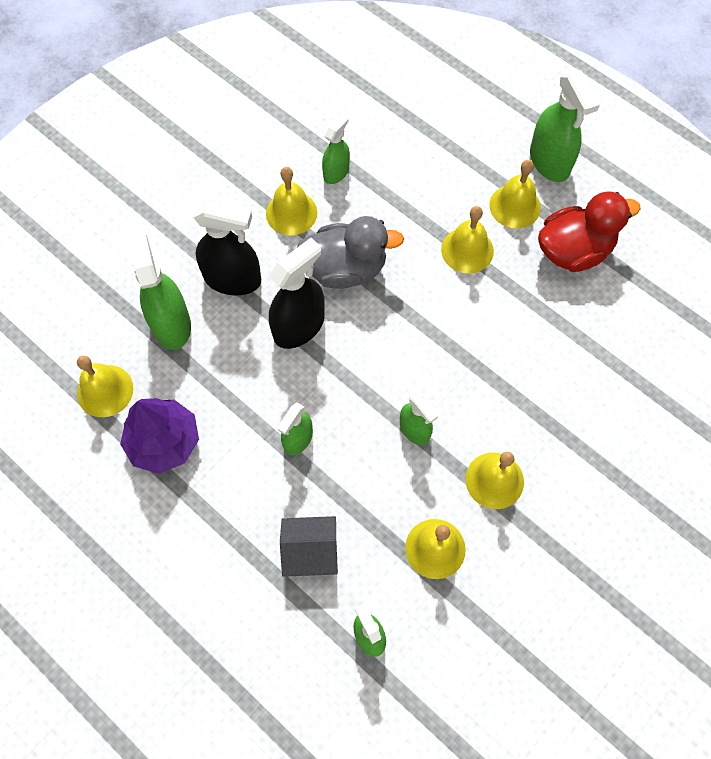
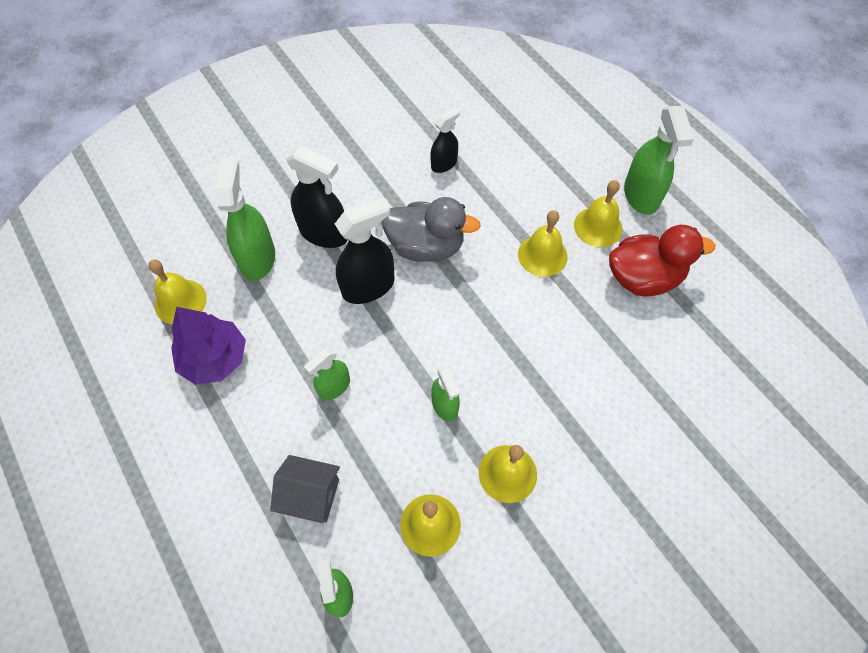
camera: 15 degrees right, 5 degrees down
(291, 213) = (394, 189): yellow bell -> none
(336, 172) = (444, 164): green spray bottle -> black spray bottle

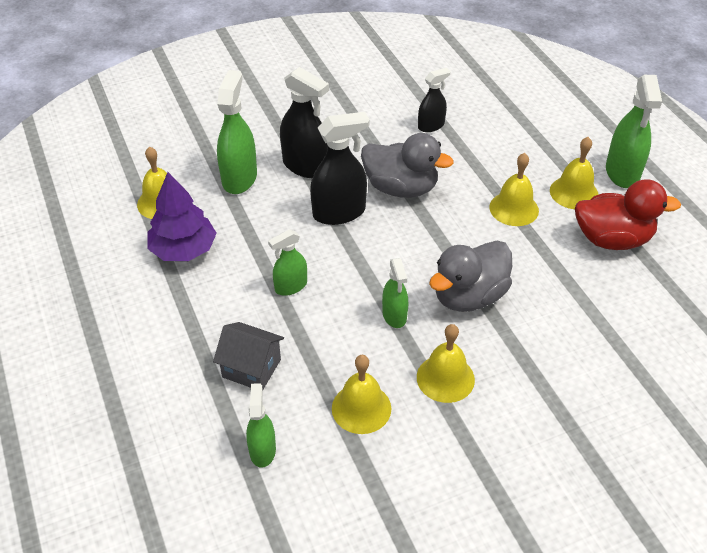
camera: 10 degrees right, 15 degrees down
(515, 370) = (469, 296): none -> grey duck

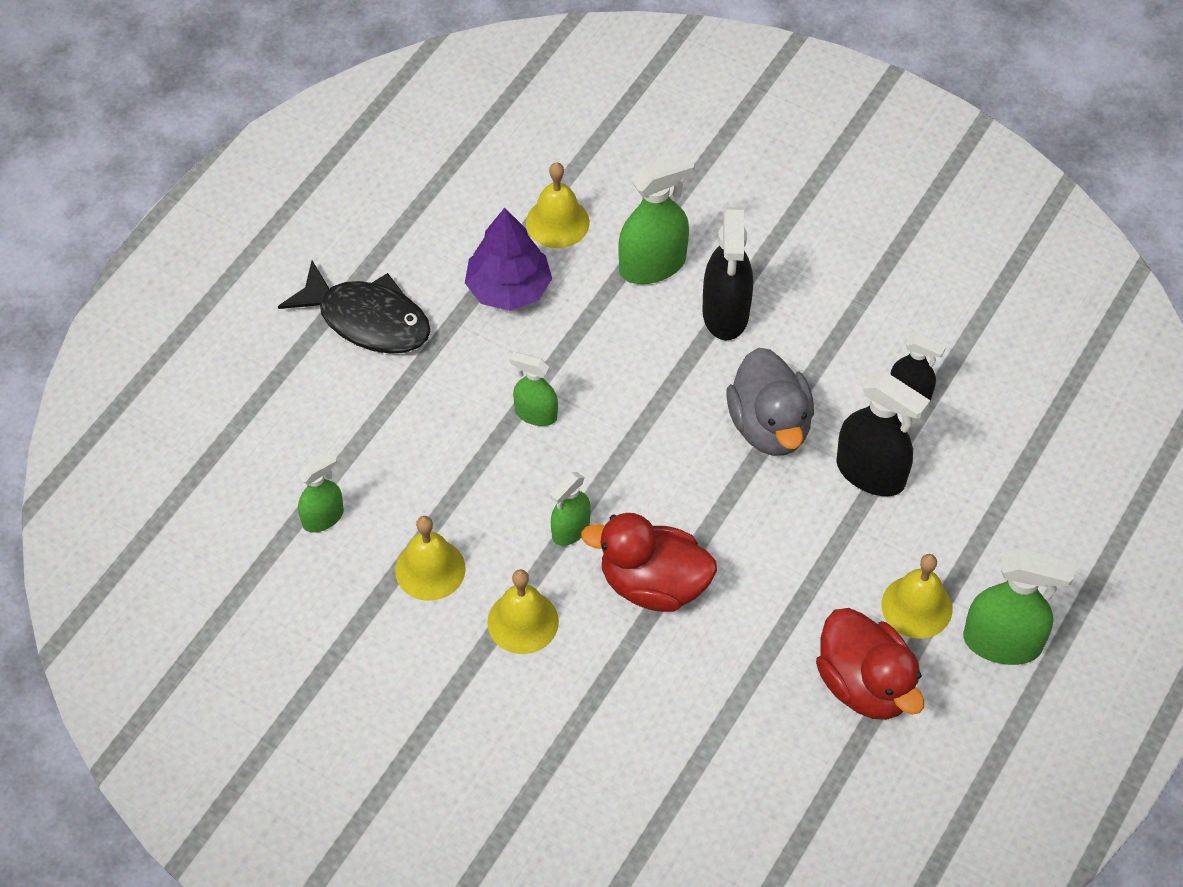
camera: 55 degrees right, 10 degrees up
(127, 334) = (367, 320): none -> black fish
(251, 368) = (407, 448): grey house -> none
(339, 213) = (679, 391): black spray bottle -> black spray bottle (871, 473)
(469, 296) = (653, 584): grey duck -> red duck
(514, 208) = (832, 557): yellow bell -> none
(622, 172) = (1002, 643): green spray bottle -> green spray bottle turned 135 degrees counterclockwise

